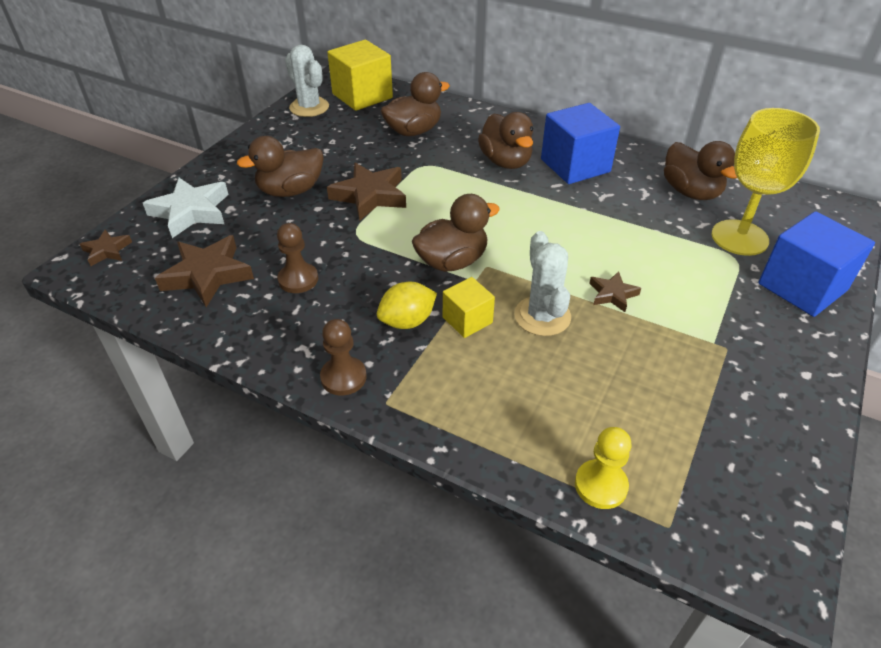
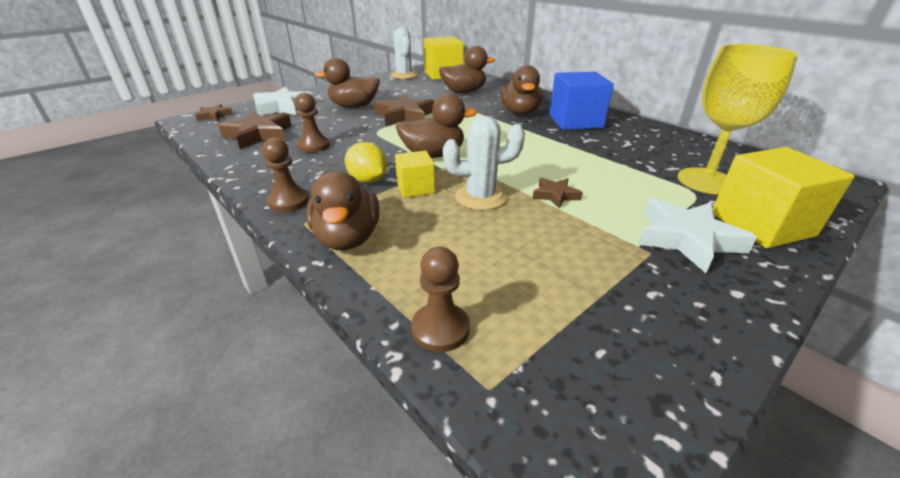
camera: 20 degrees right, 10 degrees down
(407, 321) = (368, 180): yellow lemon -> yellow lemon turned 60 degrees clockwise
(542, 316) = (480, 197): white cactus -> white cactus turned 75 degrees clockwise
(600, 485) = (440, 329): yellow pawn -> brown pawn
(690, 192) = (671, 148): brown duck -> brown duck (347, 238)
(749, 322) = (686, 239): none -> white star
(802, 287) = (761, 224): blue cube -> yellow cube

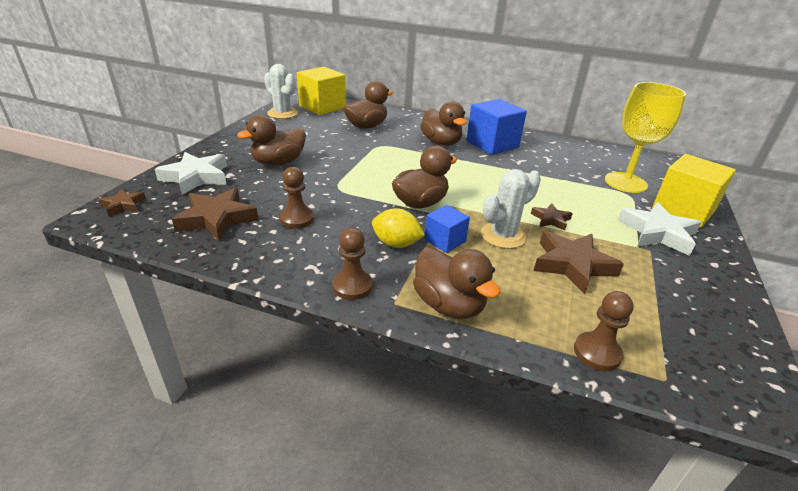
camera: 30 degrees left, 0 degrees up
(405, 115) = (343, 164): brown star -> brown star (572, 265)
(415, 188) = (445, 241): yellow cube -> blue cube

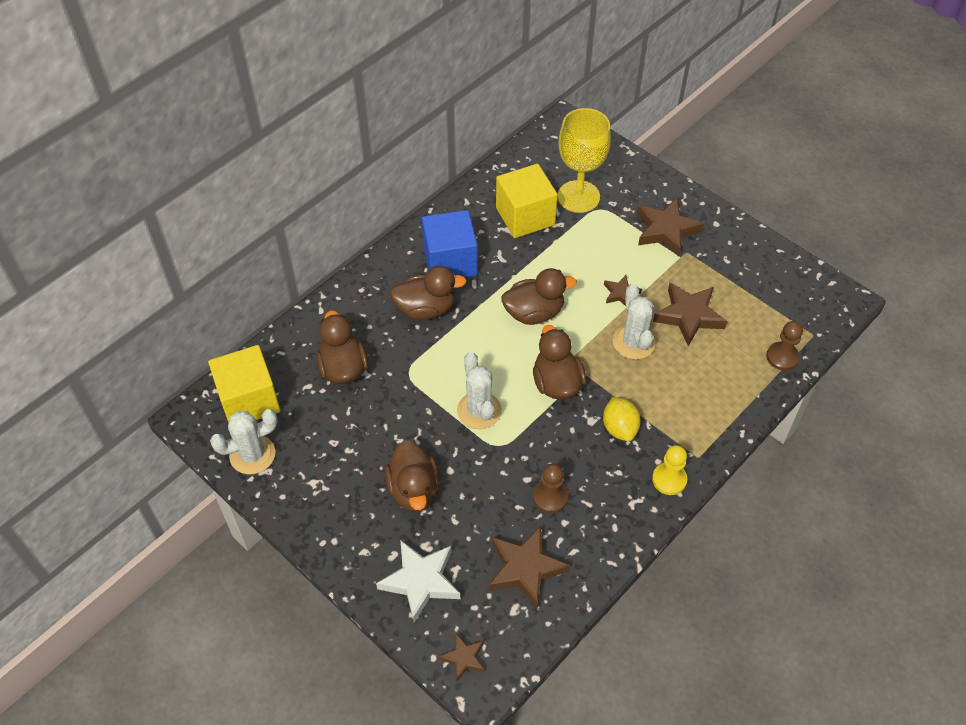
camera: 65 degrees left, 20 degrees up
(352, 286) = (669, 479): brown pawn -> yellow pawn
(366, 175) = (479, 410): none -> white cactus
(396, 244) = (619, 428): yellow lemon -> yellow lemon turned 60 degrees counterclockwise
(445, 241) = (627, 389): blue cube -> none
(449, 305) = (711, 422): brown duck -> brown duck (534, 313)
(657, 233) = (666, 230): white star -> brown star
(683, 210) = (639, 188): yellow cube -> yellow cube (525, 216)

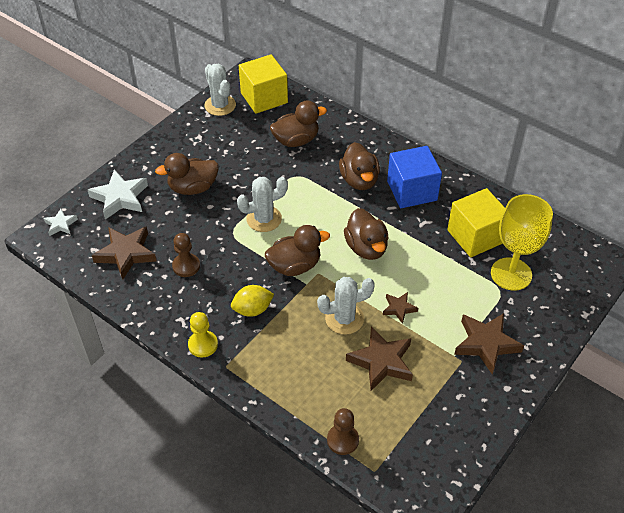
camera: 85 degrees right, 5 degrees down
(464, 658) = (61, 224): brown star -> white star

